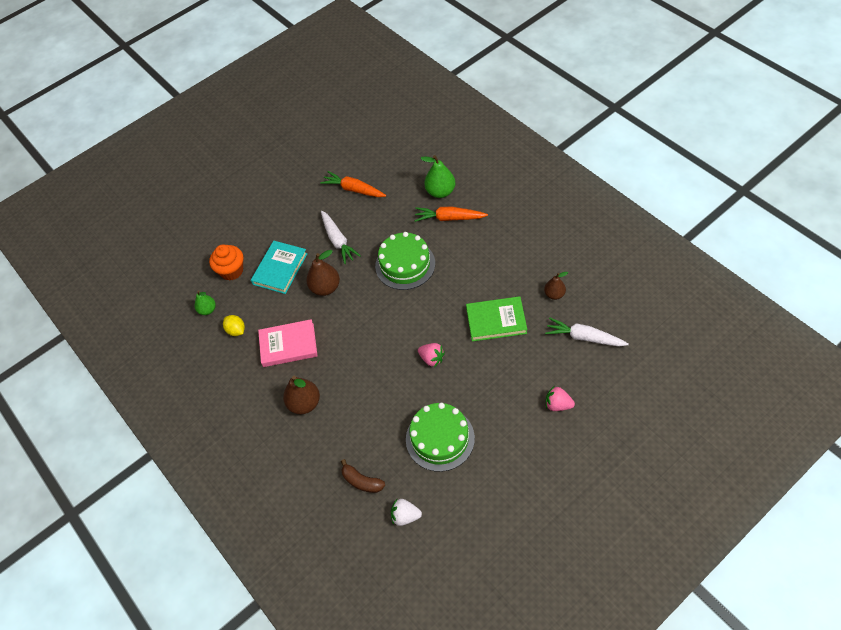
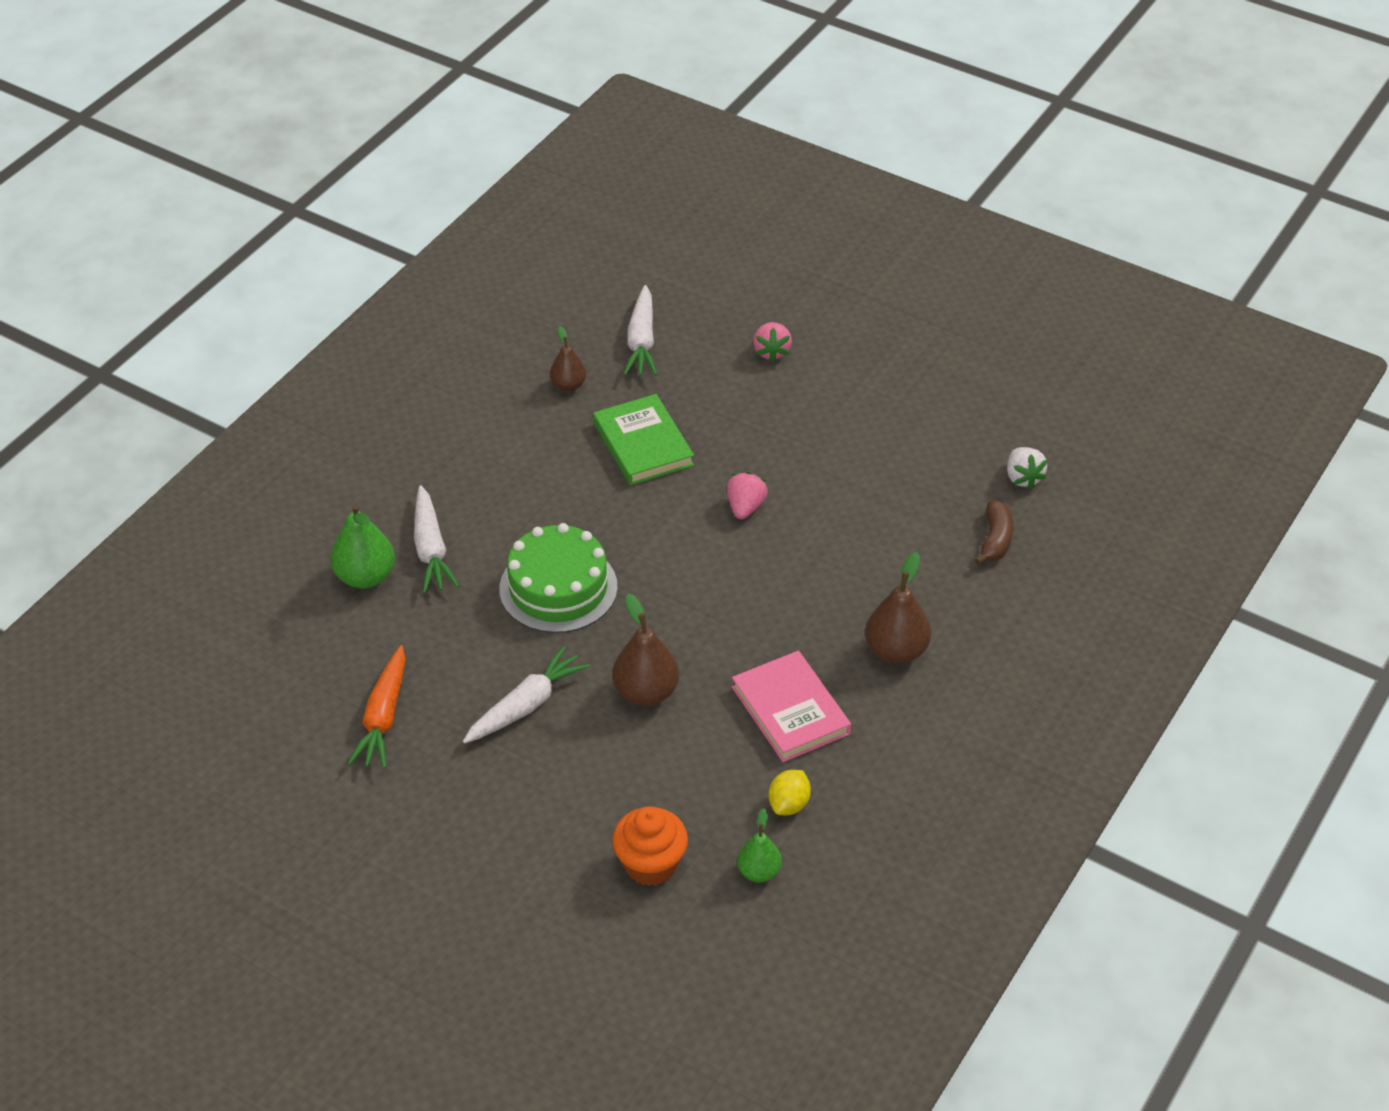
camera: 115 degrees left, 10 degrees down
(280, 269) = (622, 780): turquoise book -> none
(440, 438) = (883, 467): green cake -> none
(449, 218) = (431, 549): orange carrot -> white carrot

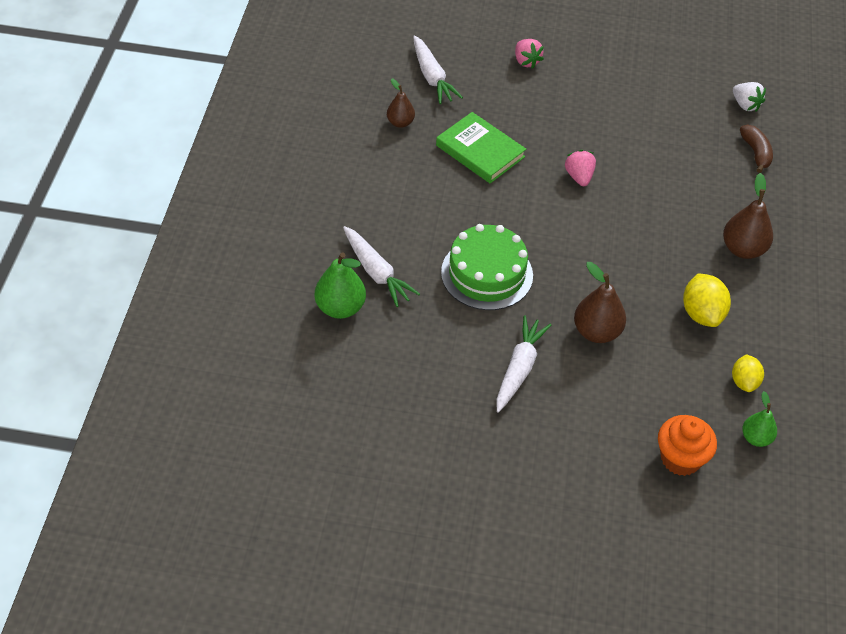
camera: 25 degrees left, 5 degrees up
(383, 717) = (421, 411): orange carrot -> none
(790, 710) = (702, 314): pink book -> yellow lemon

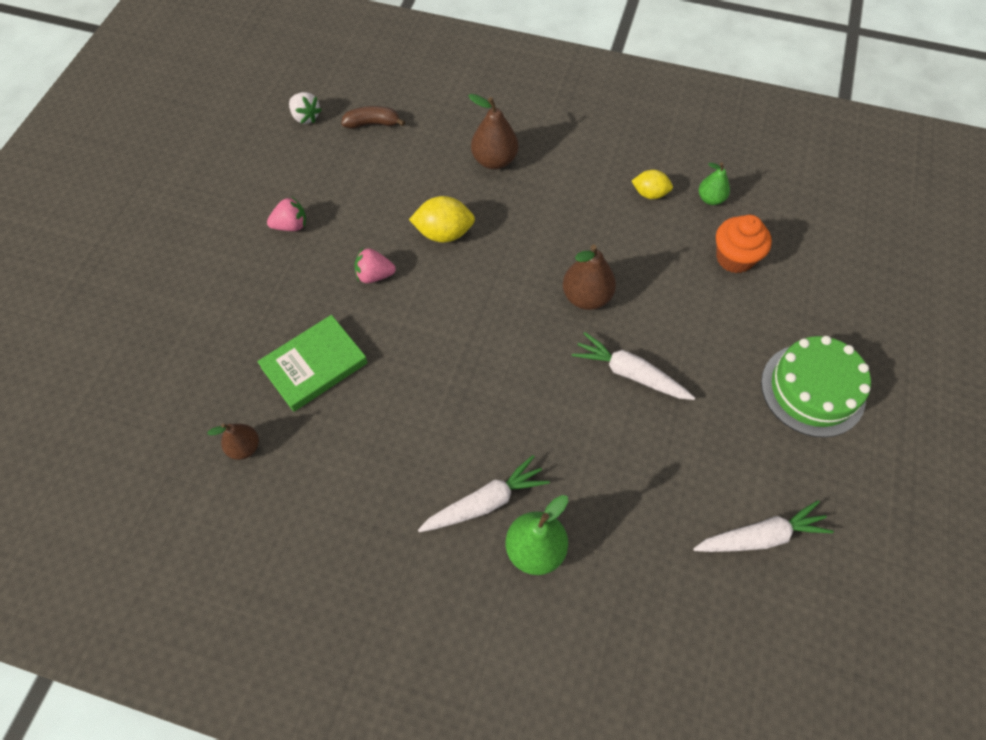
camera: 80 degrees left, 10 degrees up
(432, 77) = (174, 401): white carrot -> white carrot (761, 536)
(487, 274) = (500, 385): green cake -> green cake (812, 389)
(526, 61) = (179, 295): pink strawberry -> pink strawberry (291, 225)
(702, 314) = (570, 208): yellow lemon -> yellow lemon (444, 233)
(745, 105) = (306, 117): white strawberry -> white strawberry turned 75 degrees clockwise

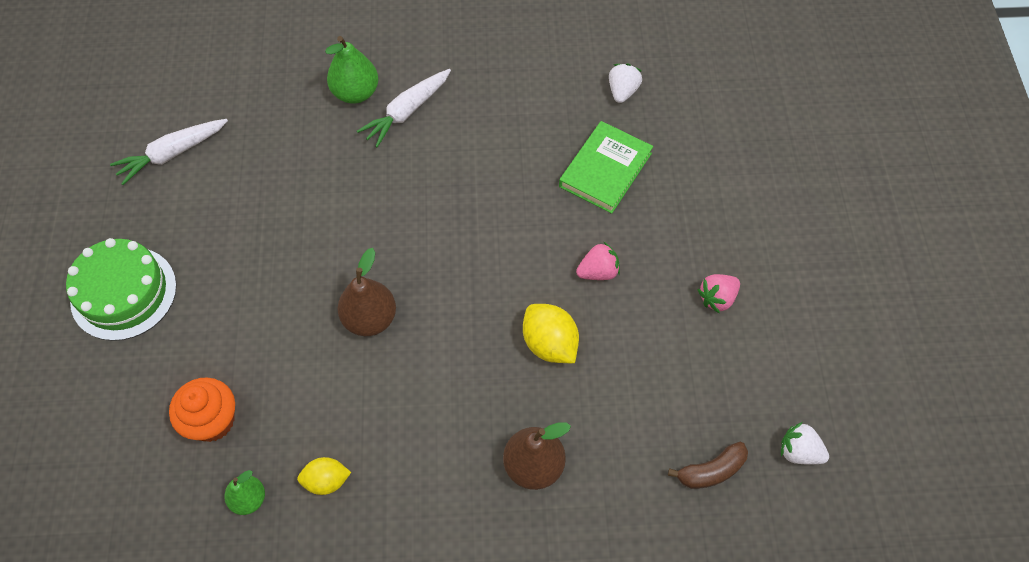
camera: 160 degrees right, 0 degrees up
(244, 447) = (622, 91): brown pear -> white strawberry
(444, 233) = (549, 344): yellow lemon -> yellow lemon turned 75 degrees clockwise
(630, 373) = (307, 253): white carrot -> none

